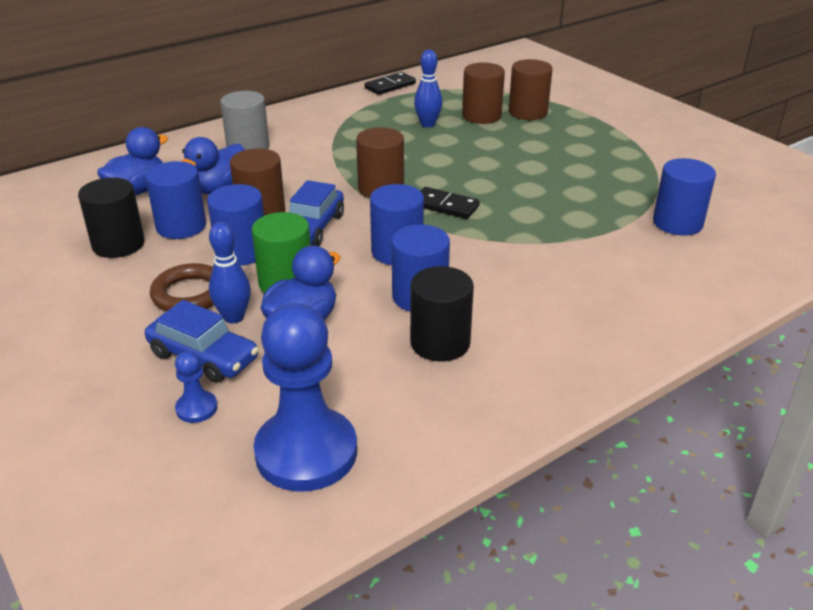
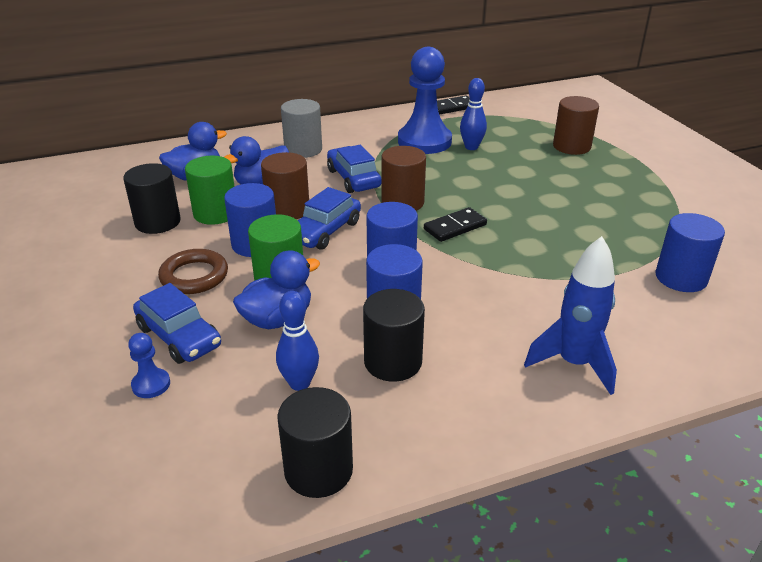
camera: 15 degrees right, 0 degrees up
(181, 226) = (215, 213): blue cylinder -> green cylinder
(234, 317) = (221, 304): blue bowling pin -> blue bowling pin (299, 383)
(306, 452) = (224, 447): blue pawn -> blue pawn (424, 141)
(318, 171) = (353, 178): none -> blue car
(412, 454) = (318, 470): none -> black cylinder
(445, 206) = (455, 227): black domino -> black domino turned 75 degrees counterclockwise
(481, 116) = (525, 145): brown cylinder -> none
(612, 315) = (574, 364): none -> blue rocket

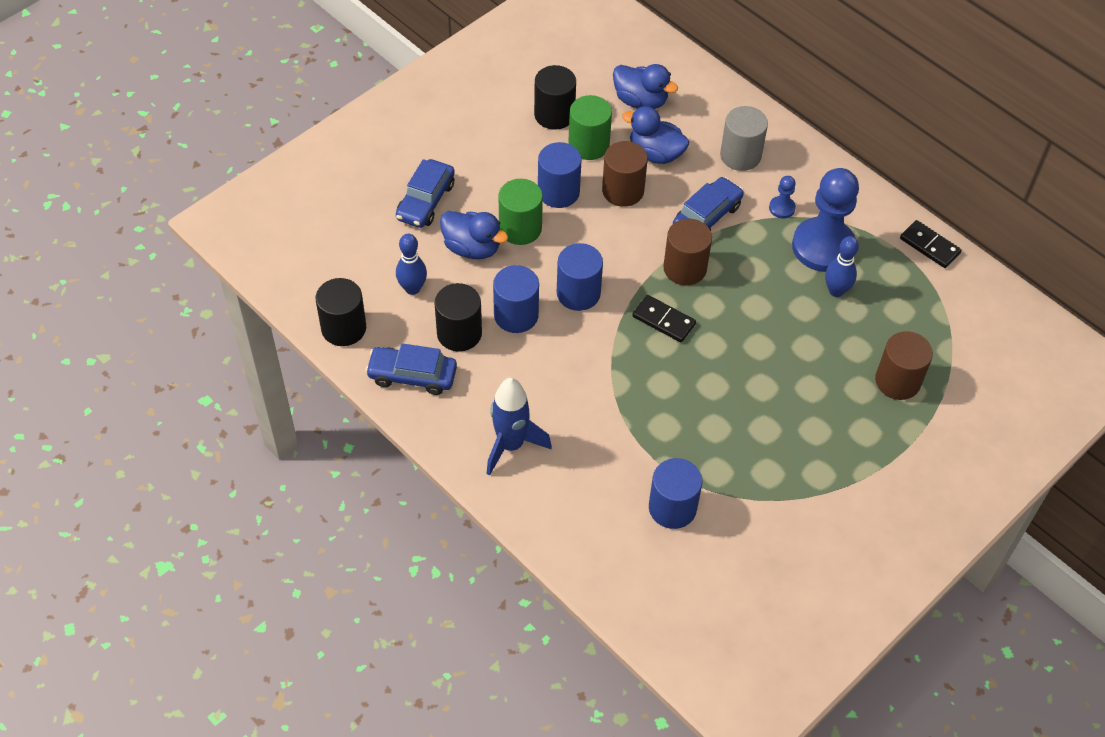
camera: 65 degrees right, 20 degrees up
(151, 384) = (374, 211): blue pawn -> blue pawn (782, 208)
(194, 276) = (496, 175): brown ring -> none
(325, 231) = (604, 230): blue car -> blue car (412, 375)

